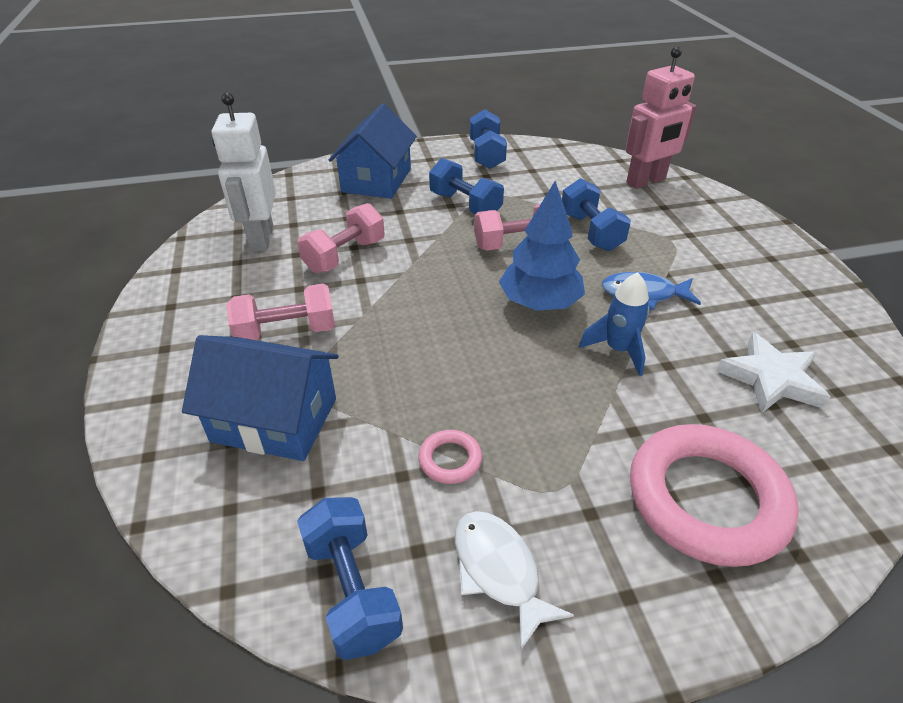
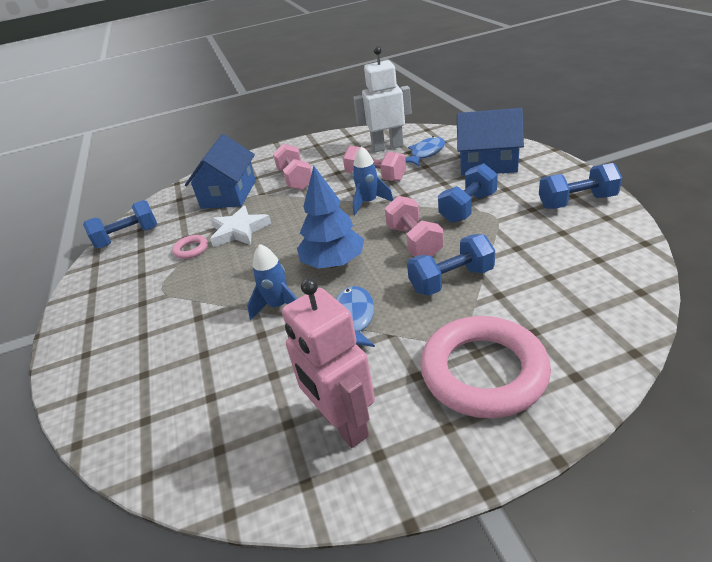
camera: 90 degrees right, 5 degrees down
(313, 213) = (425, 154): none -> blue fish
(412, 267) = (369, 203): none -> blue rocket
(499, 571) = (120, 275): white fish -> none
(646, 181) = (592, 315): pink robot -> pink robot (342, 424)
(706, 499) = (135, 351): pink ring -> pink ring (483, 372)
(771, 379) = (239, 399): white star -> white star (239, 231)

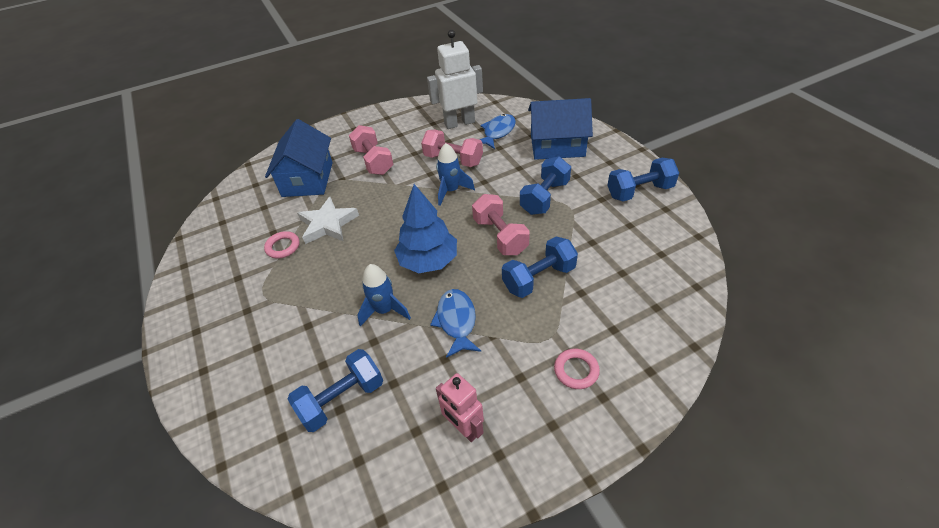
camera: 10 degrees left, 10 degrees up
(128, 237) = (211, 233): blue dumbbell -> blue dumbbell (342, 399)
(342, 424) = (464, 428): pink robot -> pink robot, size x0.63
(483, 372) = (576, 370): pink ring -> pink ring, size x0.43

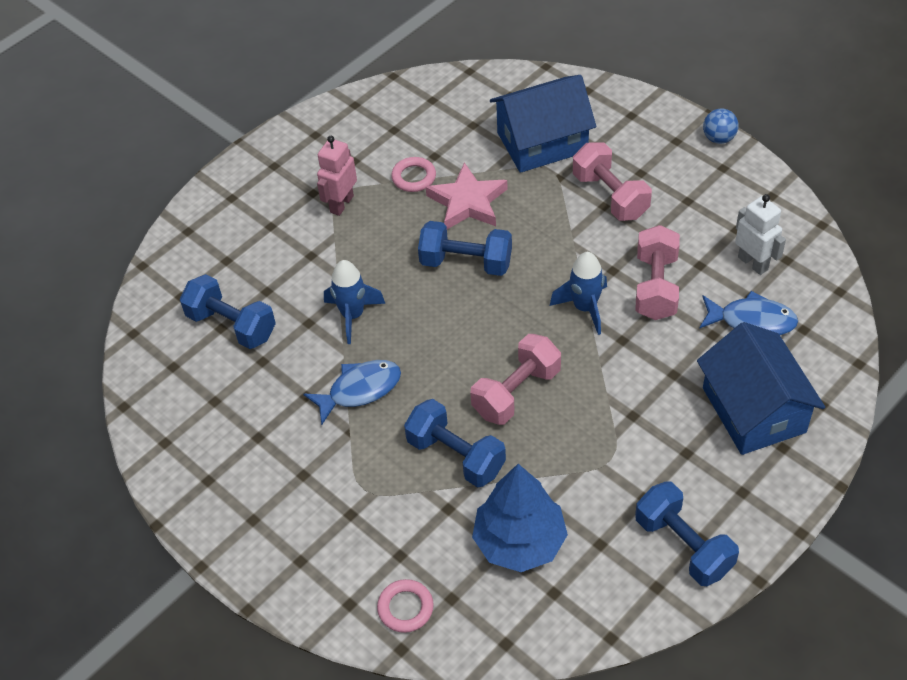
camera: 70 degrees right, 5 degrees up
(328, 224) = (467, 202): white star -> pink star
(365, 114) = (718, 138): none -> blue ball
(373, 161) = (610, 196): pink dumbbell -> pink dumbbell turned 75 degrees counterclockwise
(428, 261) = (443, 329): blue tree -> blue tree (519, 541)
(459, 123) = (753, 263): white robot -> white robot, size x0.63
(464, 428) = (228, 441): pink robot -> pink robot (341, 204)
(545, 197) = (617, 424): blue dumbbell -> blue dumbbell (466, 262)
(576, 370) = (327, 527): pink ring -> pink ring (405, 608)

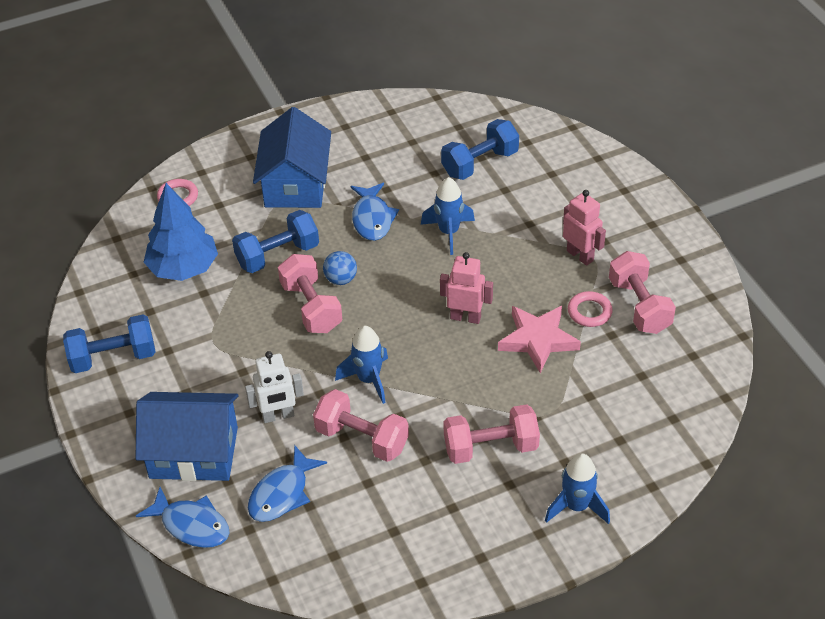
camera: 110 degrees right, 5 degrees down
(390, 146) = (639, 306): none -> pink dumbbell
(466, 262) = (465, 317): blue dumbbell -> pink robot
(542, 142) = (590, 420): blue house -> blue house (295, 184)
(636, 126) = (576, 507): none -> blue rocket
(718, 138) = (524, 572): blue ball -> blue ball (341, 279)
(753, 263) = (345, 525): white robot -> white robot (278, 416)
(830, 373) = (191, 525): none -> blue fish

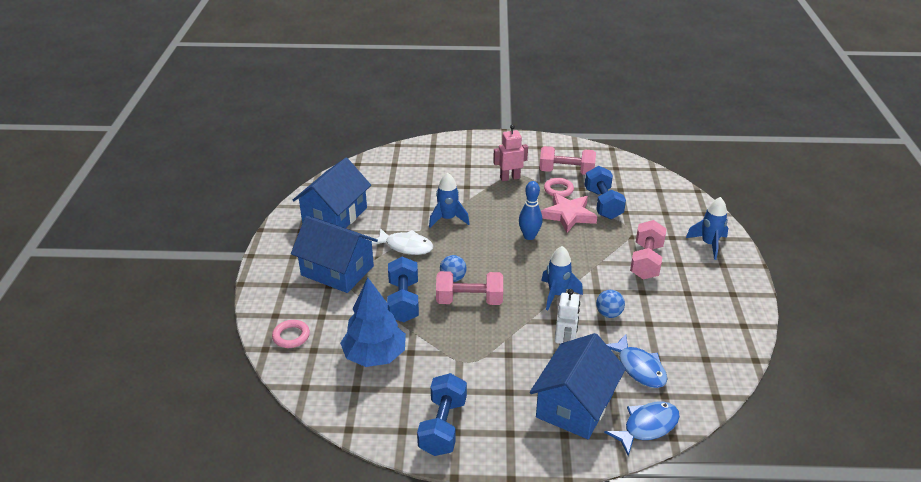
camera: 65 degrees left, 10 degrees down
(362, 438) = (608, 314): pink dumbbell -> blue ball
(372, 218) = (406, 246): blue fish -> white fish
(389, 139) = (335, 215): none -> blue house
(465, 317) = (529, 236): pink robot -> blue bowling pin
(480, 163) = (396, 187): blue dumbbell -> blue dumbbell (603, 204)

